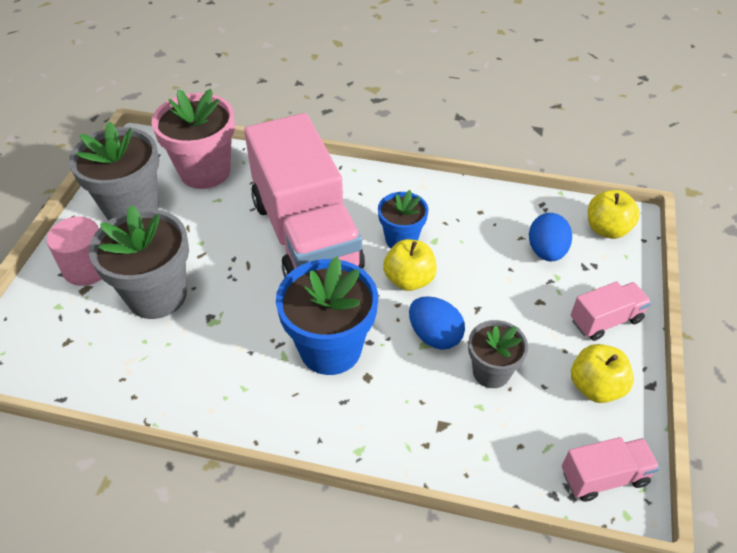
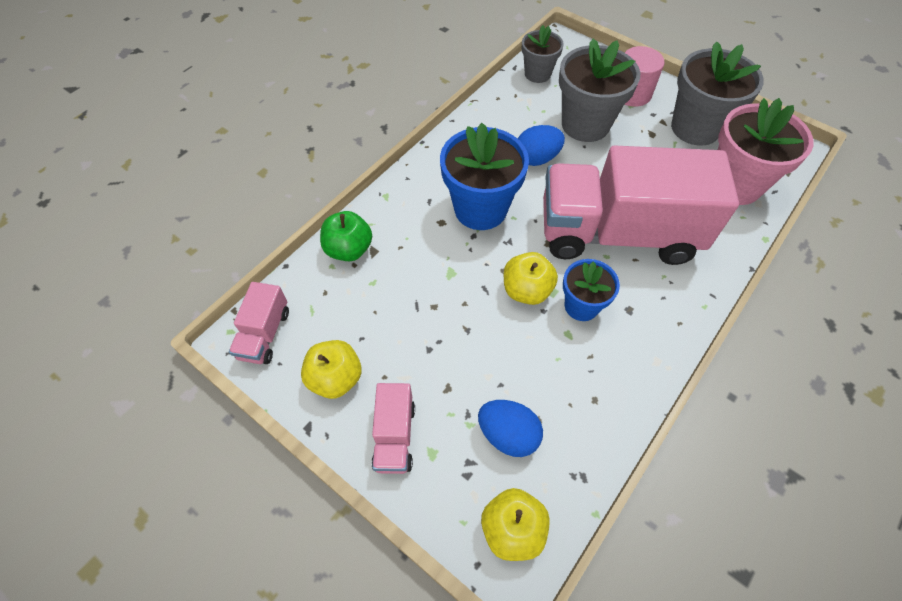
camera: 115 degrees right, 10 degrees up
(434, 336) = (455, 282): blue egg -> blue egg (537, 158)
(455, 450) = (349, 249): none -> green apple
(491, 372) = (397, 306): grey flower pot -> grey flower pot (537, 74)

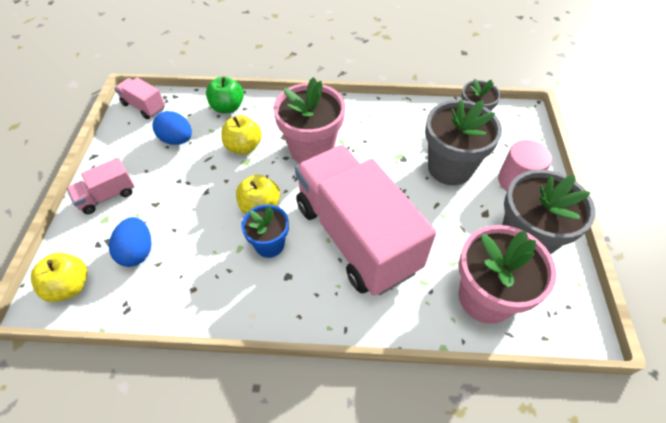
camera: 55 degrees right, 5 degrees down
(265, 334) = (144, 106): pink truck -> pink truck turned 60 degrees clockwise
(336, 378) = (132, 150): yellow apple -> yellow apple (243, 147)
(480, 209) = (311, 150): blue flower pot -> pink flower pot
(537, 158) = (386, 156): blue egg -> blue egg (177, 140)

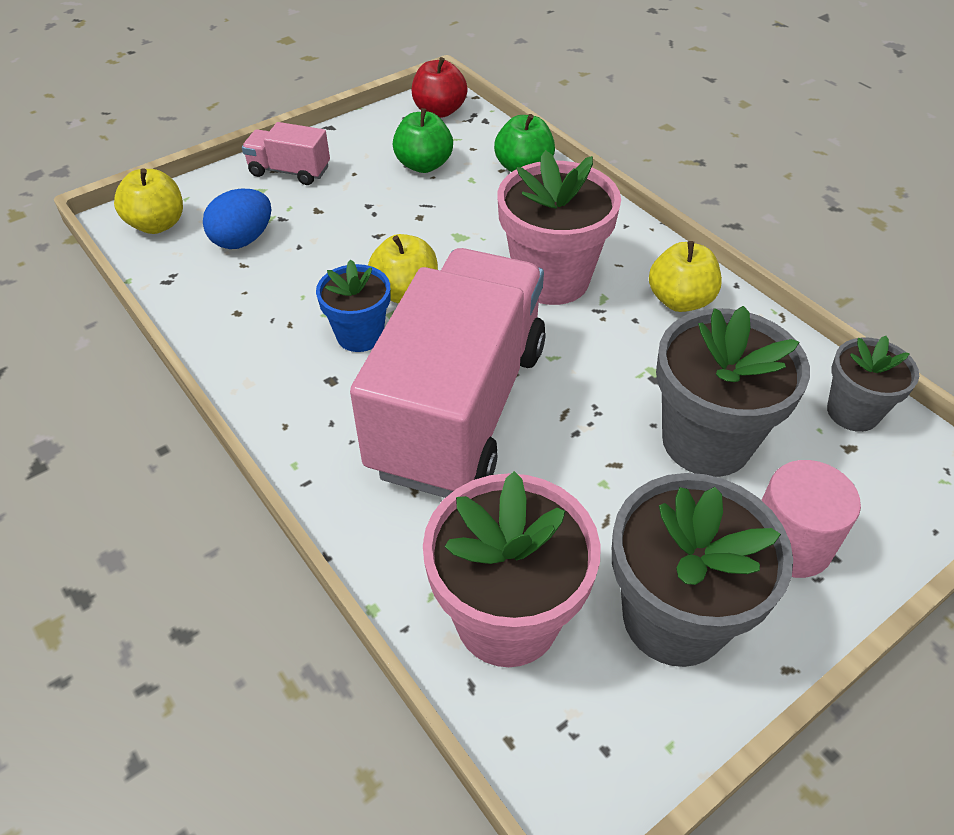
camera: 50 degrees right, 5 degrees down
(144, 106) = (439, 111): pink truck -> red apple
(177, 140) = (424, 165): blue egg -> green apple
(243, 147) = (479, 220): yellow apple -> yellow apple (680, 300)

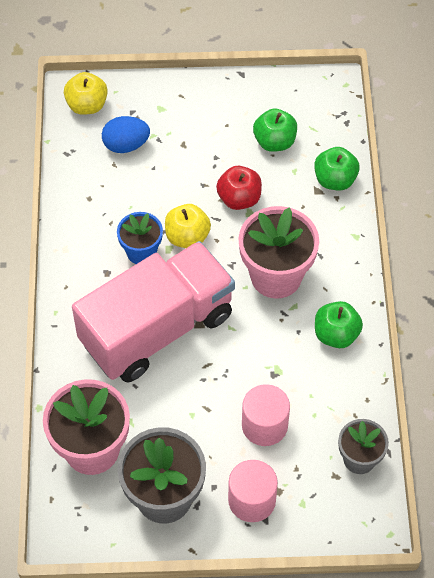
camera: 35 degrees right, 10 degrees up
(289, 171) = (189, 102): pink truck -> none
(439, 111) = (323, 97): red apple -> red apple (239, 199)
(680, 300) = (336, 334): yellow apple -> green apple
(706, 441) = (264, 425): grey flower pot -> pink cylinder

